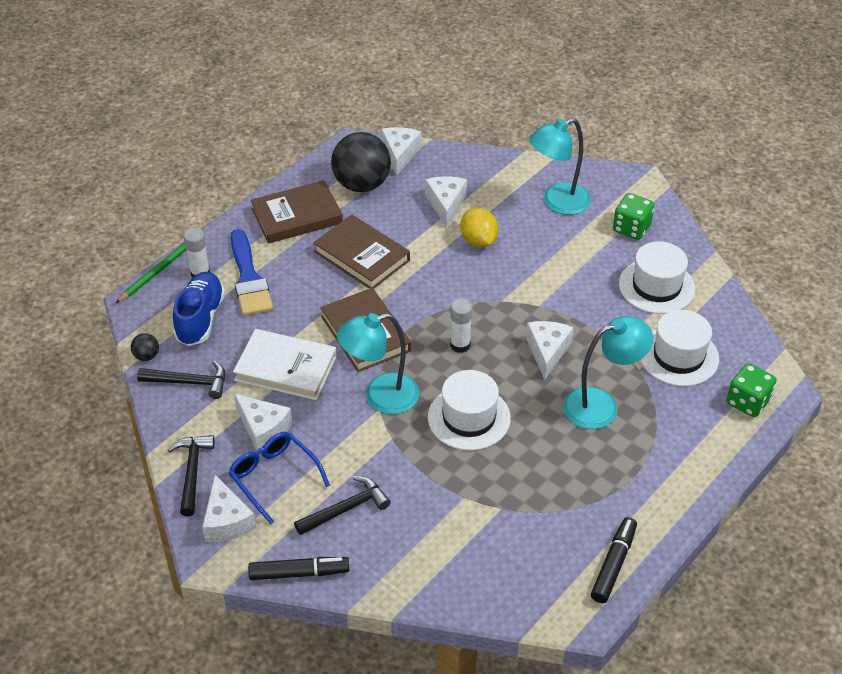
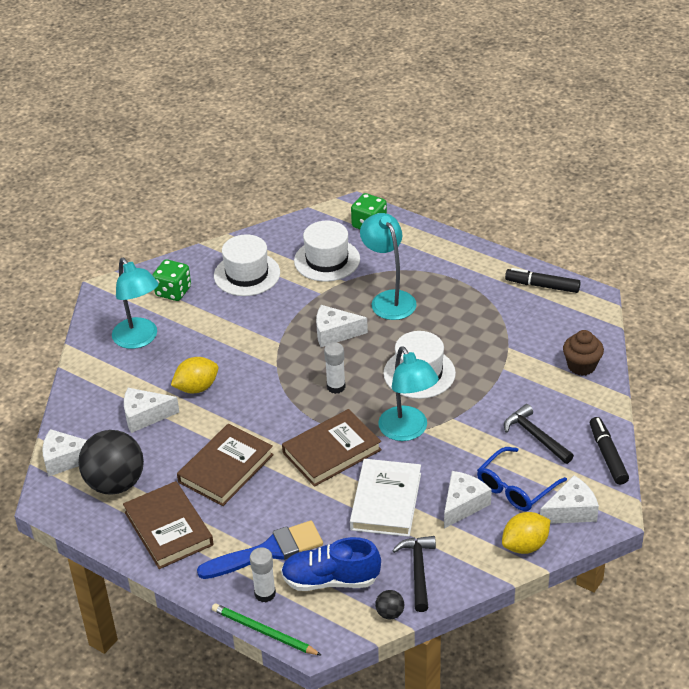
camera: 95 degrees left, 5 degrees down
(192, 472) = (525, 545): black hammer -> yellow lemon
(455, 578) = (581, 366): none -> brown cupcake

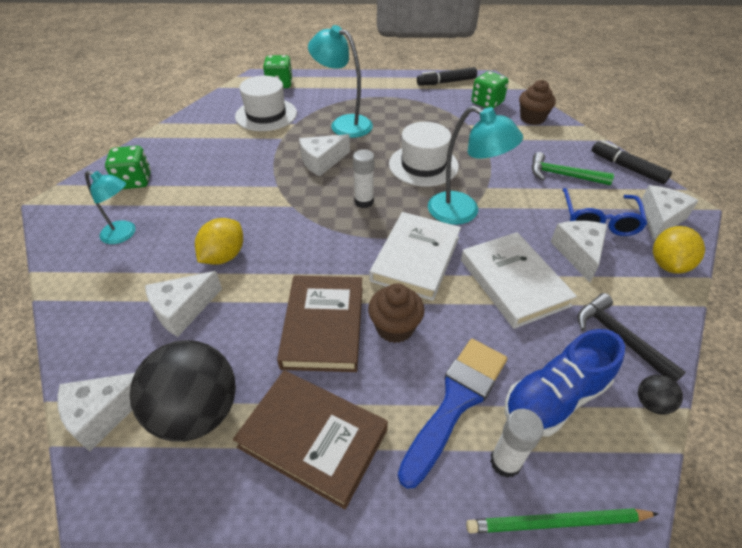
camera: 35 degrees left, 5 degrees up
(139, 339) = (124, 235): turquoise lamp -> turquoise lamp, size x0.64
(247, 274) = (201, 145): white hat -> none
(271, 491) = (395, 327): none -> brown cupcake
(332, 451) = (416, 258): brown book -> white book
(535, 436) = (563, 175): black hammer -> green hammer
(556, 329) = (487, 103): none -> green dice

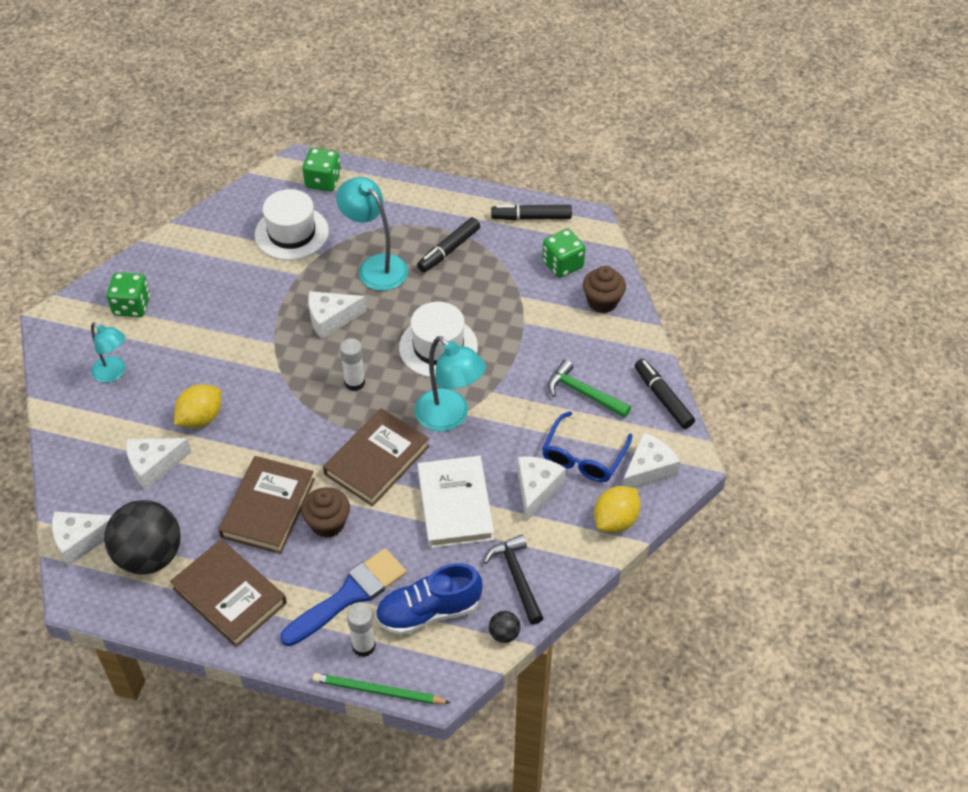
camera: 15 degrees right, 5 degrees up
(396, 107) = (449, 250): none -> black marker
(416, 258) = (377, 460): white book -> brown book

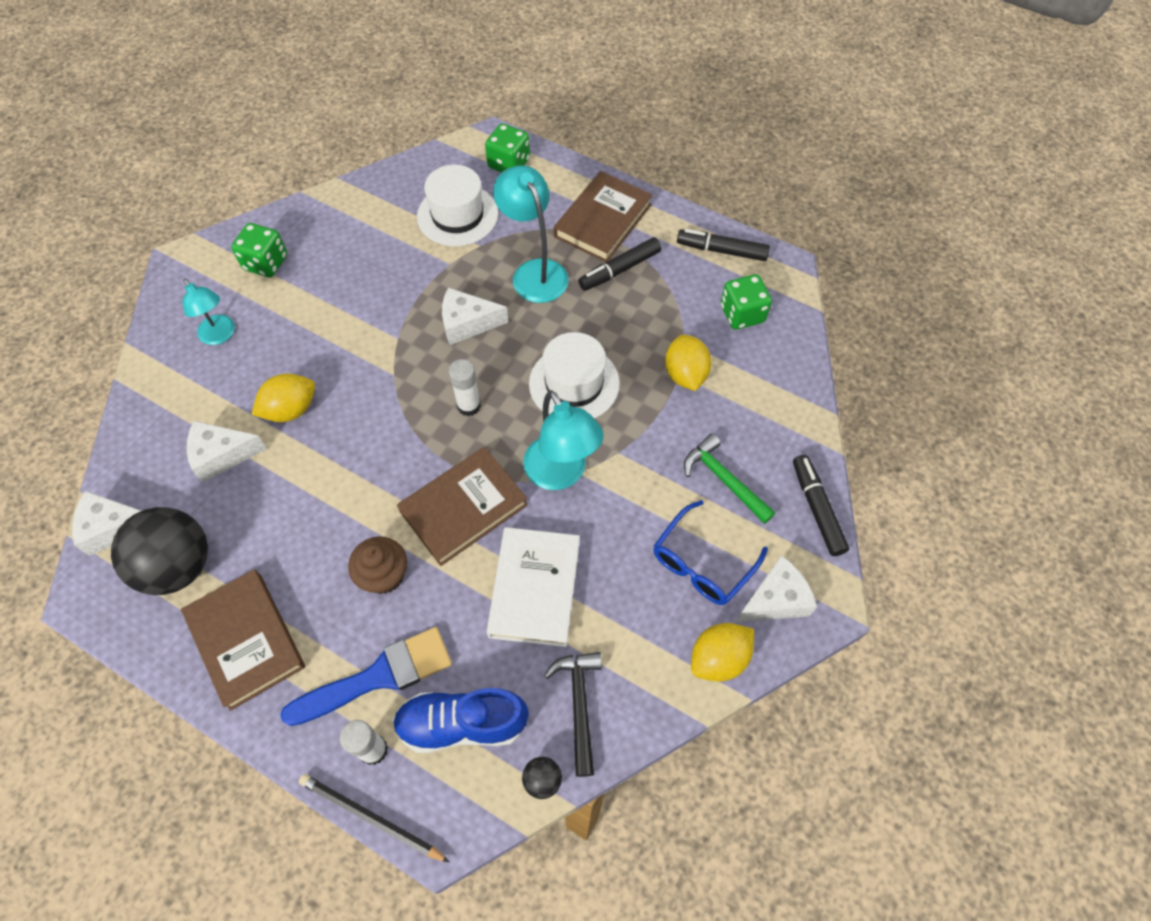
camera: 15 degrees right, 10 degrees up
(268, 508) = (325, 538): brown book -> brown book (603, 221)
(378, 691) = (371, 817): green pencil -> black pencil
(529, 321) = (685, 374): none -> yellow lemon
(536, 489) = (635, 592): white cheese -> none
(602, 302) = (776, 369): brown cupcake -> none

